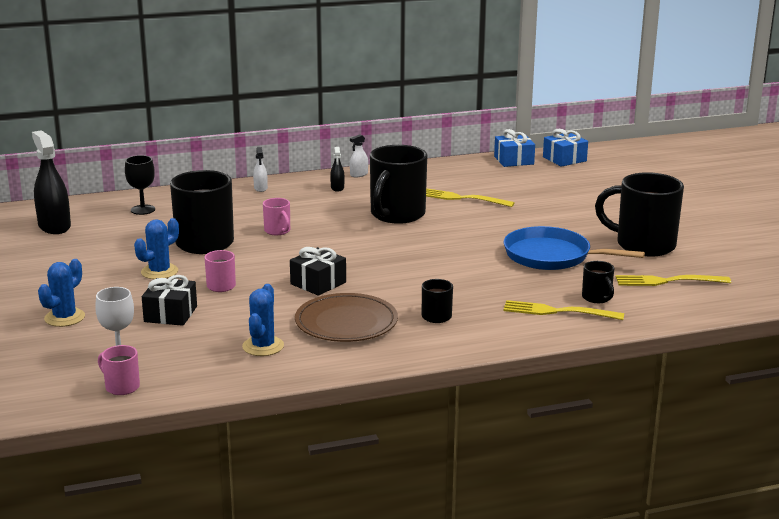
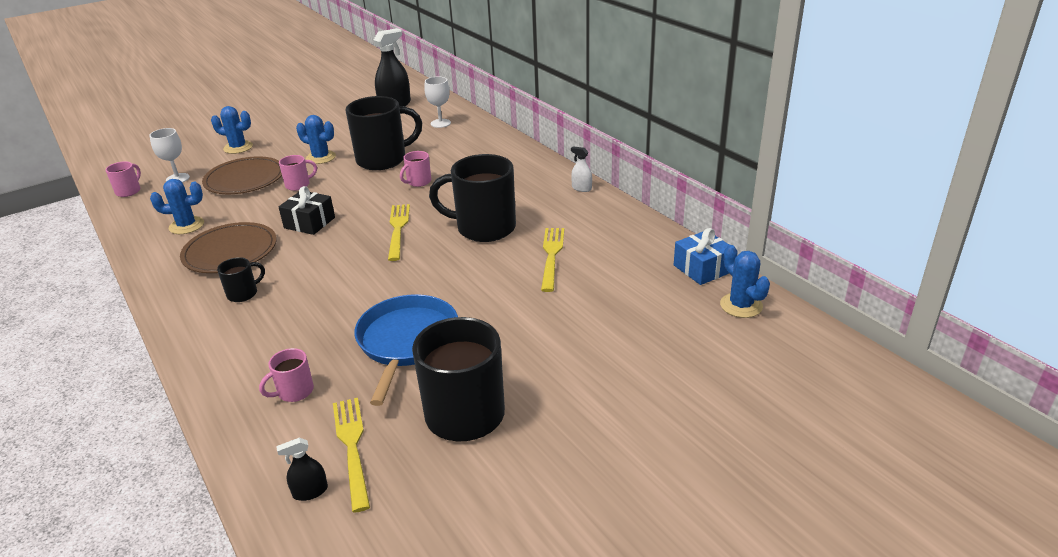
camera: 75 degrees right, 10 degrees up
(143, 210) = (440, 123): black goblet -> white goblet
(170, 314) = (245, 179): black gift -> brown plate
(260, 188) = (514, 153): white spray bottle -> none
(337, 188) = (538, 185): black spray bottle -> black spray bottle (310, 491)
(558, 312) = (256, 367): yellow fork -> yellow fork (398, 229)
(564, 159) = (741, 305): blue gift -> blue cactus
(597, 298) = (294, 392): black mug -> pink mug

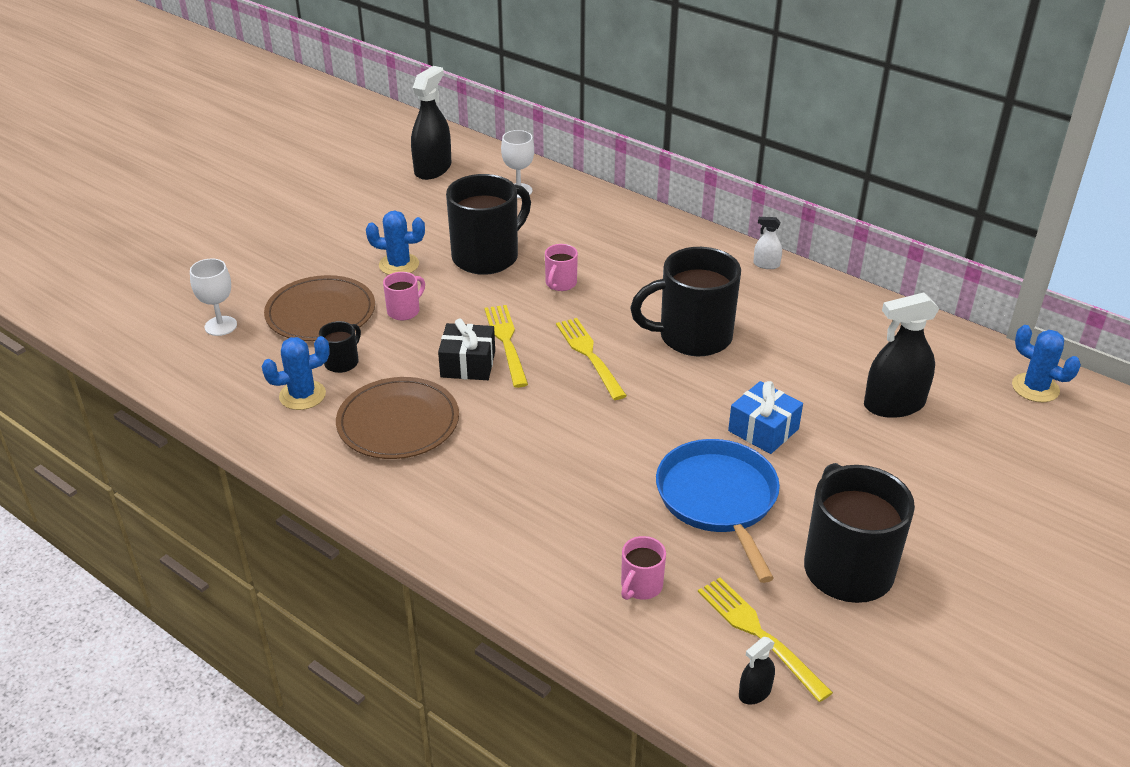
camera: 20 degrees left, 5 degrees up
(129, 191) = (165, 356): pink mug -> none
(238, 147) = (265, 264): blue cactus -> none
(243, 293) = (468, 476): black mug -> black mug (342, 362)
(551, 256) = (797, 361): yellow fork -> yellow fork (506, 342)
(605, 298) = (894, 405): none -> black spray bottle
(702, 269) = (968, 350): blue gift -> blue gift (763, 430)

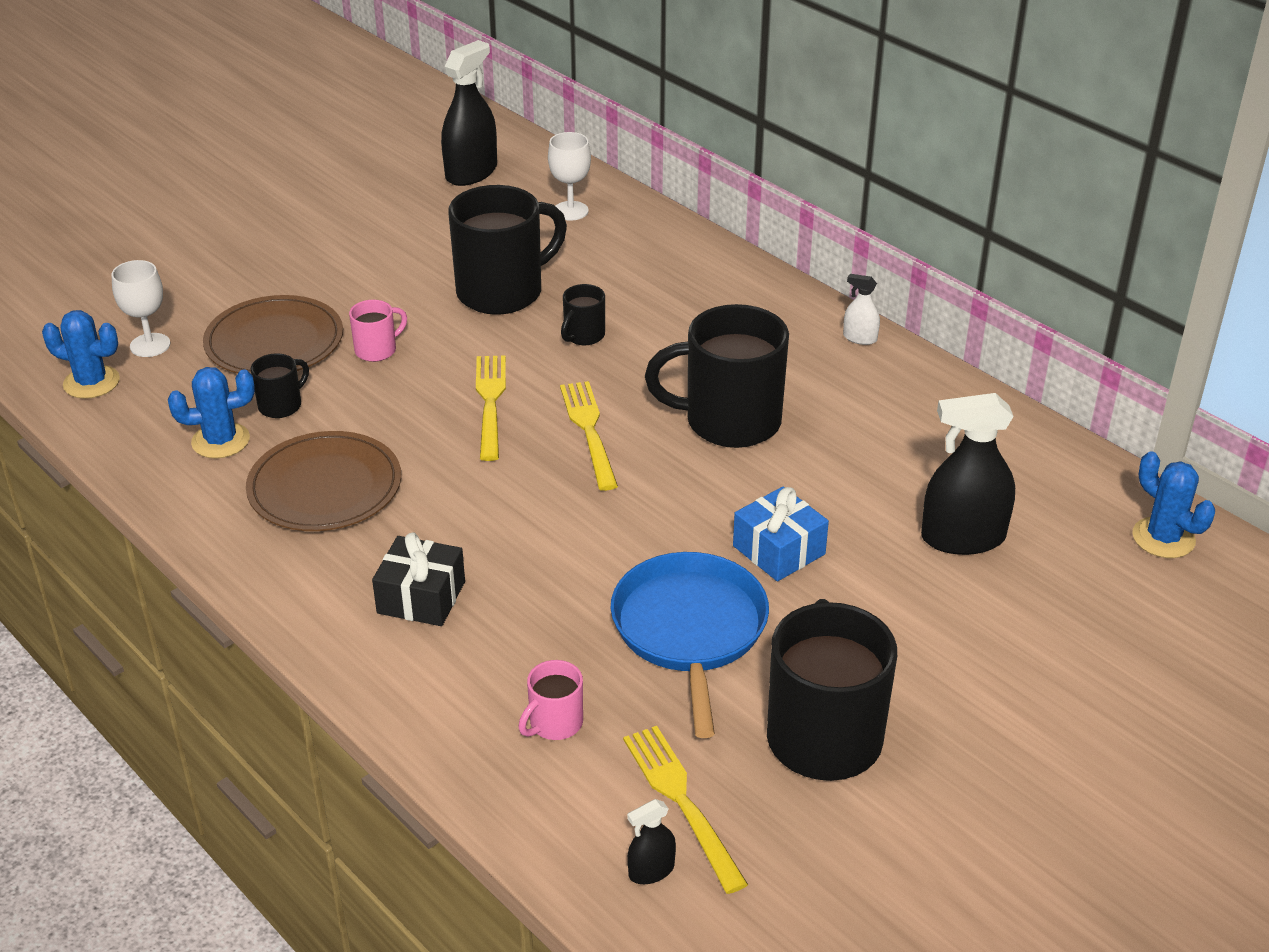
camera: 10 degrees right, 0 degrees up
(399, 265) = (389, 291): blue cactus -> blue cactus (91, 382)
(468, 364) = (433, 425): black gift -> black gift (421, 597)
(560, 284) = (583, 336): pink mug -> black mug

